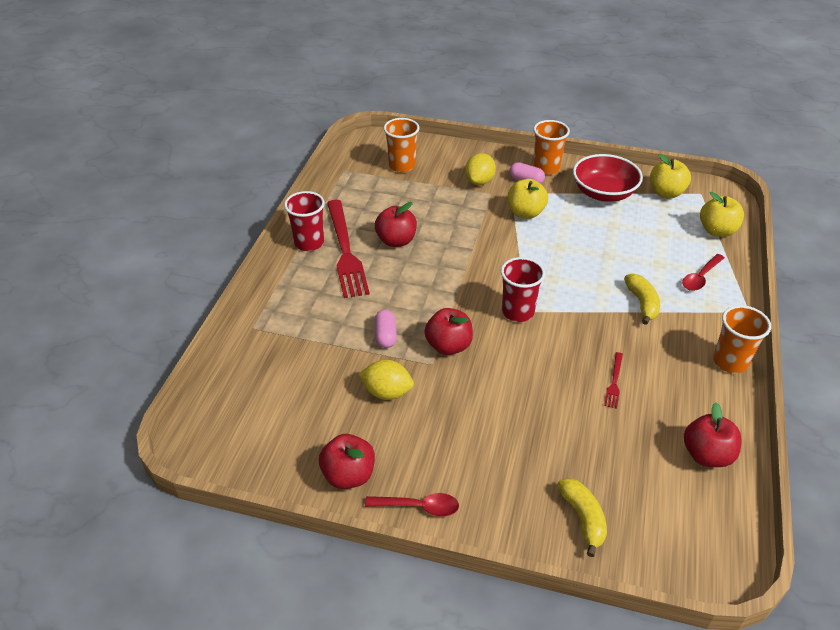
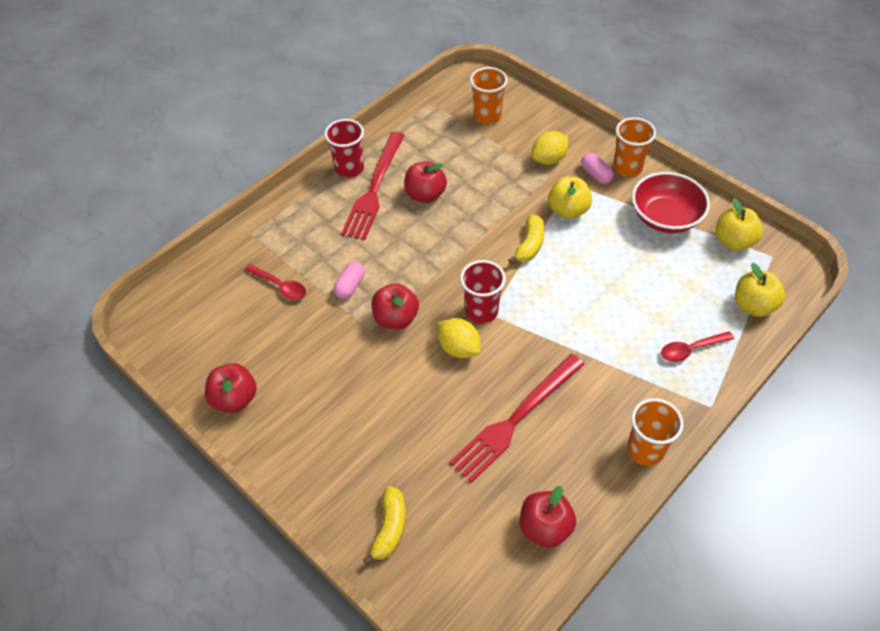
camera: 30 degrees right, 10 degrees up
(387, 392) = (314, 339): yellow lemon -> yellow lemon (459, 348)
(418, 507) = (268, 452): red spoon -> red spoon (280, 286)
(614, 381) = (516, 418): red fork -> red fork, size x2.38
(642, 303) = (607, 352): yellow banana -> yellow banana (529, 245)

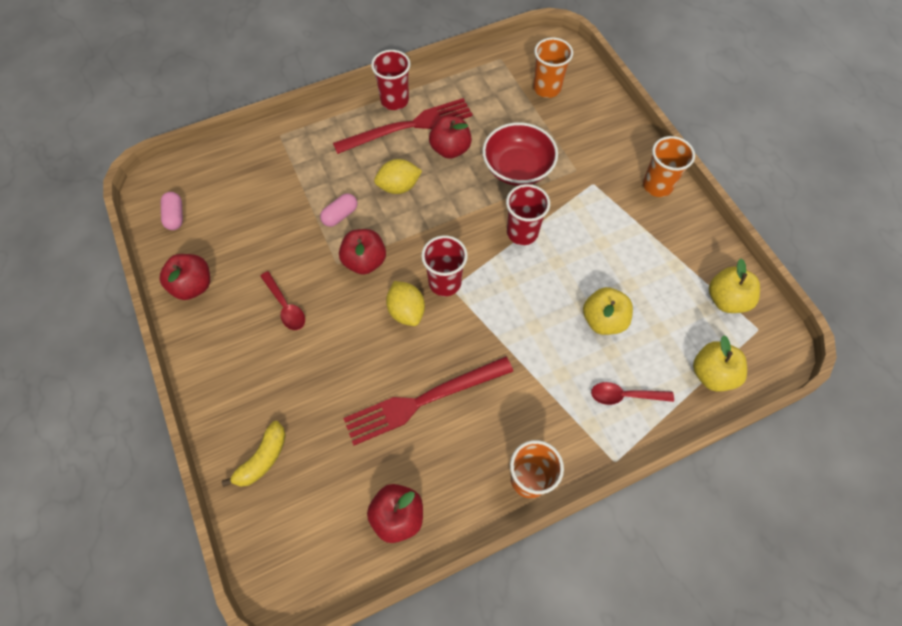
camera: 20 degrees right, 10 degrees up
(280, 286) = (280, 193): red spoon -> red spoon (285, 306)
(374, 188) = (407, 127): red fork -> red fork turned 150 degrees counterclockwise
(529, 245) = (522, 232): yellow banana -> red cup
(549, 159) = (584, 151): yellow lemon -> yellow lemon (399, 187)
(568, 210) = (576, 210): yellow apple -> yellow apple (603, 320)
(596, 174) = (622, 182): pink capsule -> pink capsule (175, 216)
(665, 217) = (669, 250): red bowl -> red bowl (517, 168)

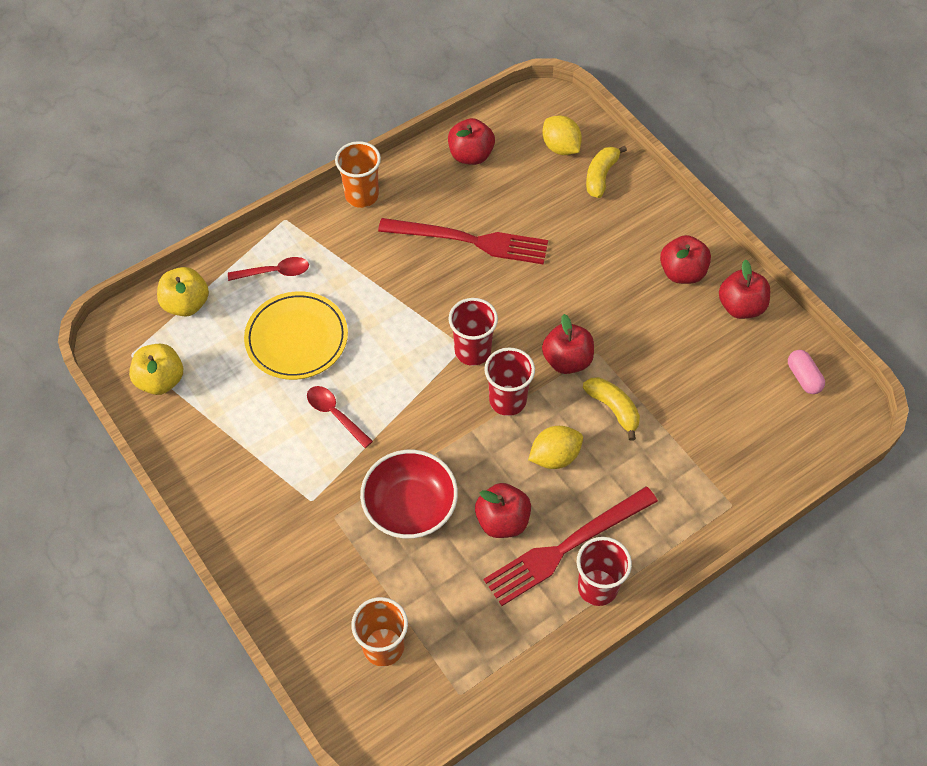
camera: 170 degrees right, 5 degrees down
(229, 328) = (682, 272): none -> red apple
(285, 306) = (635, 301): red spoon -> red spoon (335, 414)
(340, 215) = (613, 409): pink capsule -> yellow banana
(406, 311) = (506, 316): yellow lemon -> yellow lemon (560, 147)
(424, 400) = (468, 240): red fork -> red fork turned 45 degrees clockwise
(522, 232) = (394, 421): red cup -> red cup (507, 400)
(603, 320) = (296, 338): yellow apple -> yellow plate
(657, 185) = (229, 511): orange cup -> none

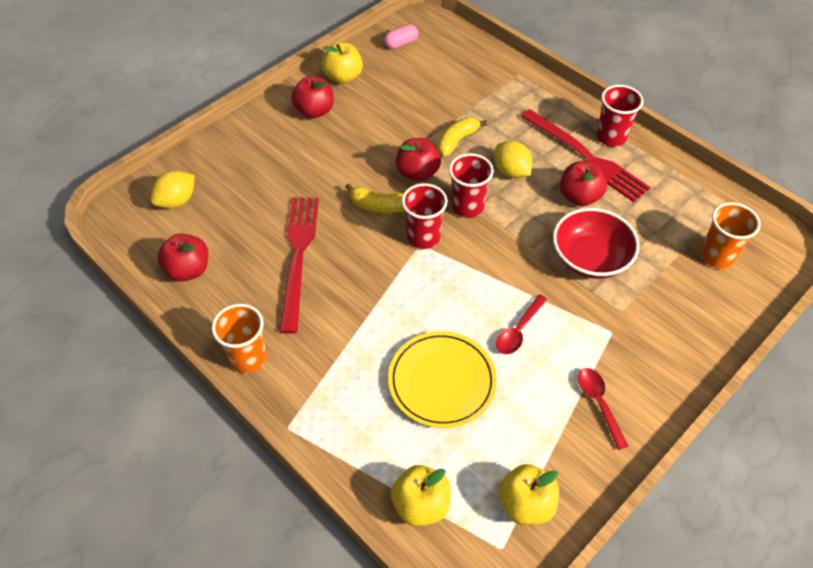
camera: 100 degrees left, 5 degrees down
(274, 272) = (362, 421): red spoon -> red spoon (599, 403)
(601, 176) = (212, 169): yellow banana -> yellow banana (378, 206)
(740, 306) = (343, 77): red apple -> yellow apple

